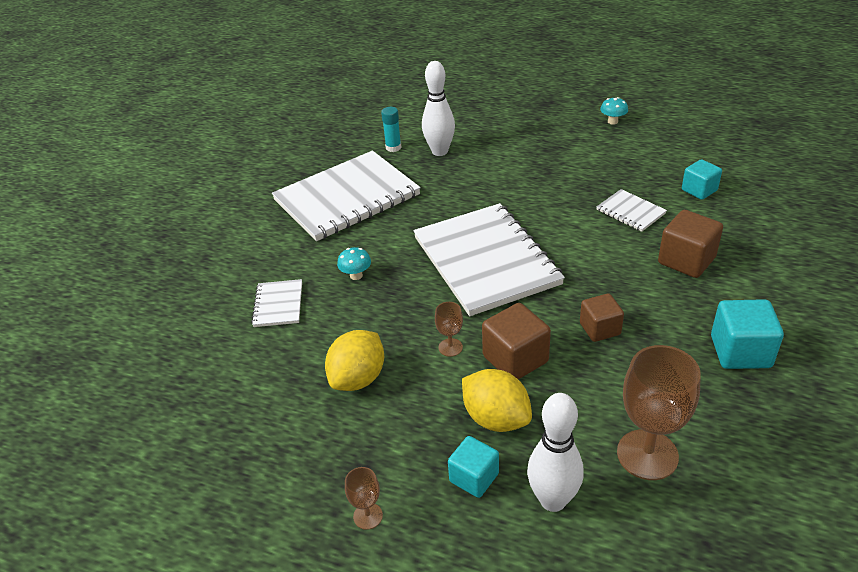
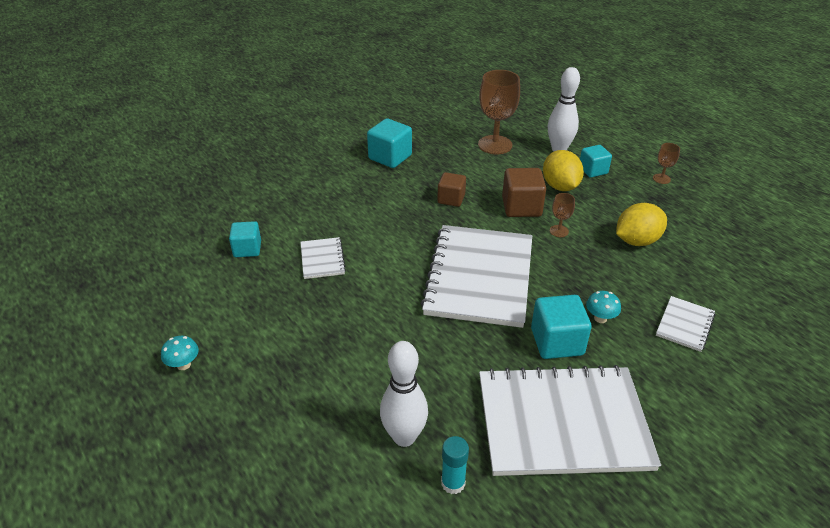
camera: 150 degrees left, 0 degrees up
(381, 241) = (557, 342): none -> turquoise cube
(686, 260) = (342, 209): brown cube -> none

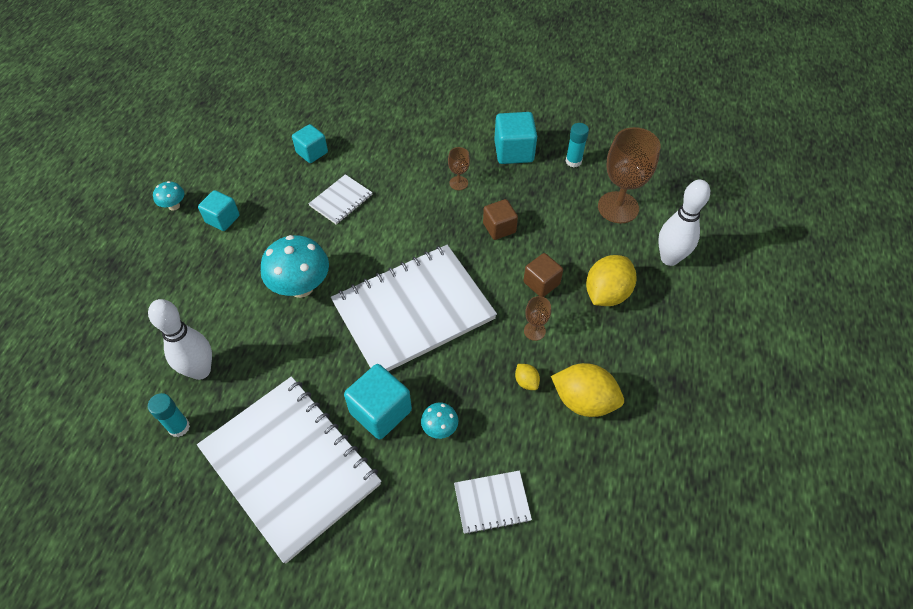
camera: 50 degrees right, 15 degrees up
(385, 326) = (301, 287): none -> turquoise mushroom
(433, 140) = (573, 161): none -> turquoise glue stick
(521, 207) = (541, 283): brown cube -> brown cube, size x0.67
(593, 170) = (664, 305): turquoise cube -> turquoise cube (222, 219)
(598, 257) = (526, 382): none -> yellow lemon
(661, 179) = (718, 370): brown goblet -> brown goblet (458, 183)

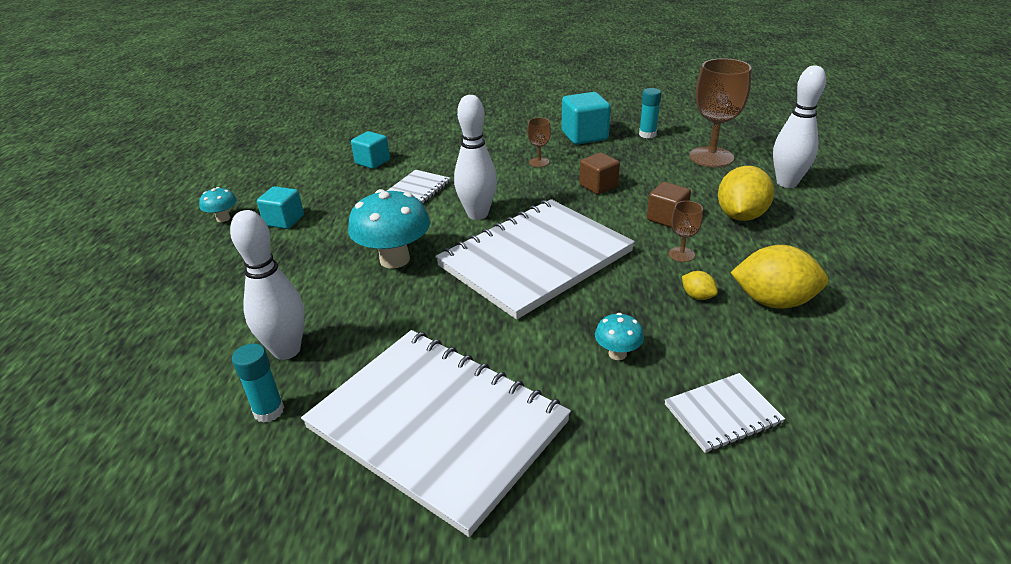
camera: 10 degrees left, 20 degrees down
(380, 411) = (536, 350): turquoise cube -> none
(383, 244) = (477, 214): none -> white bowling pin

